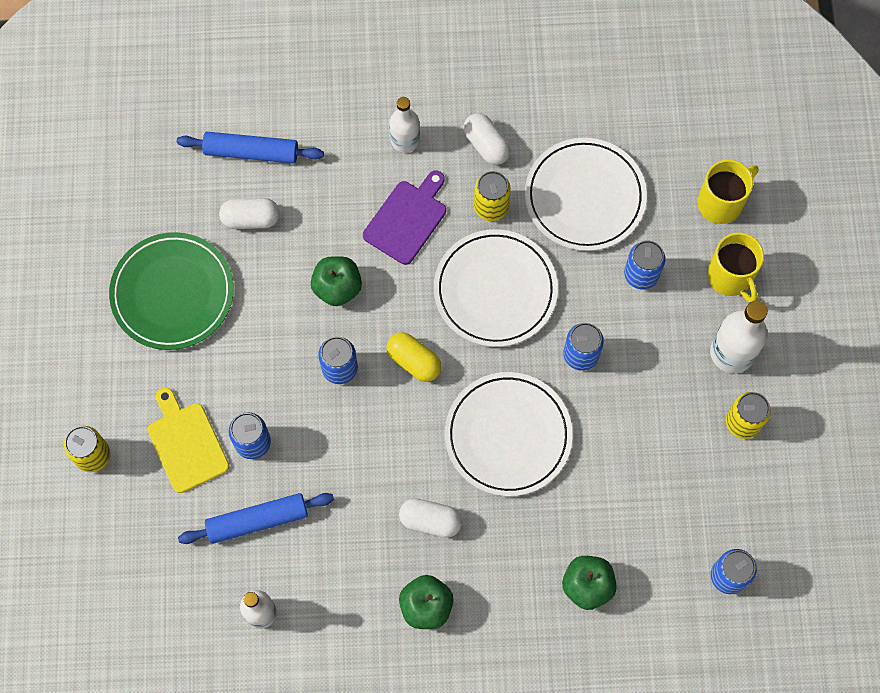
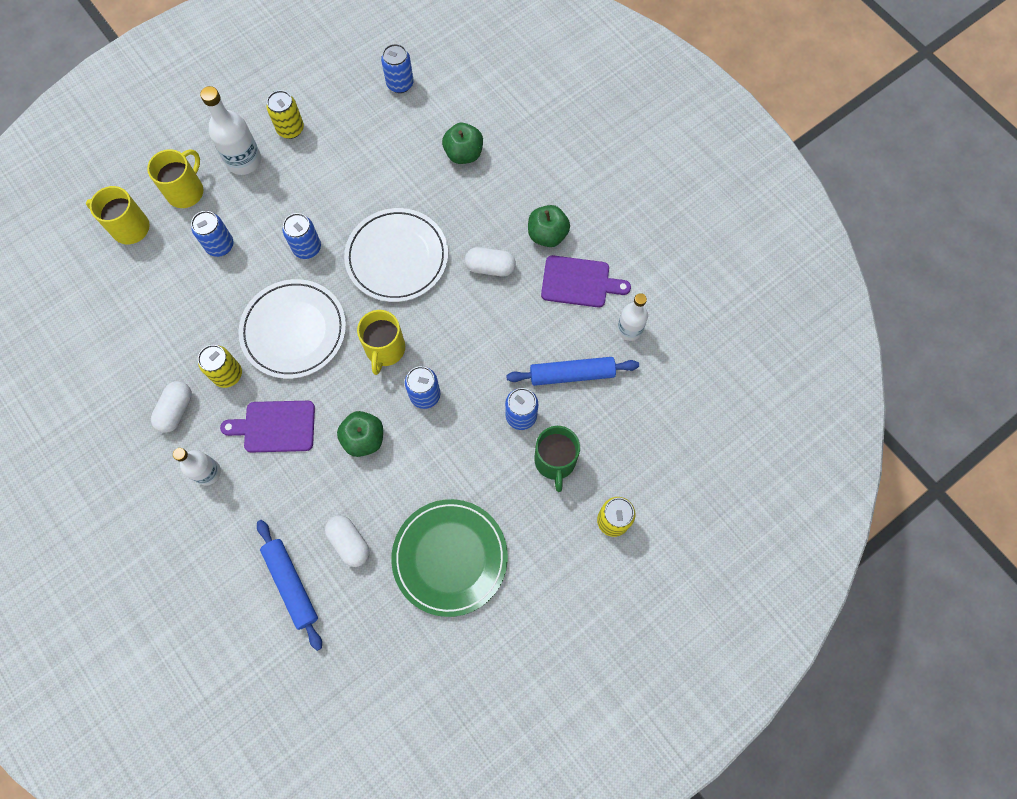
camera: 125 degrees left, 0 degrees up
(186, 443) = (555, 461): yellow cutting board -> green mug
(257, 520) = (572, 374): blue rolling pin -> blue rolling pin turned 45 degrees counterclockwise
(349, 600) = (579, 282): none -> purple cutting board
(414, 361) = (385, 349): yellow capsule -> yellow mug
(430, 521) = (490, 267): white capsule -> white capsule turned 60 degrees counterclockwise
(585, 197) = (179, 316): white plate -> none

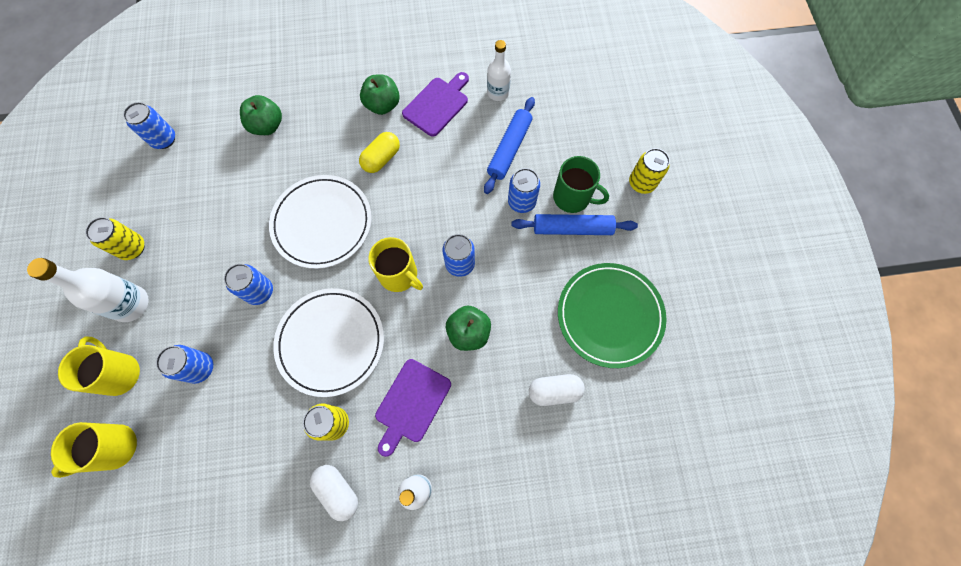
camera: 60 degrees left, 0 degrees up
(291, 584) = (565, 461): blue rolling pin -> blue rolling pin (572, 228)
(490, 267) = (381, 159): white capsule -> yellow capsule

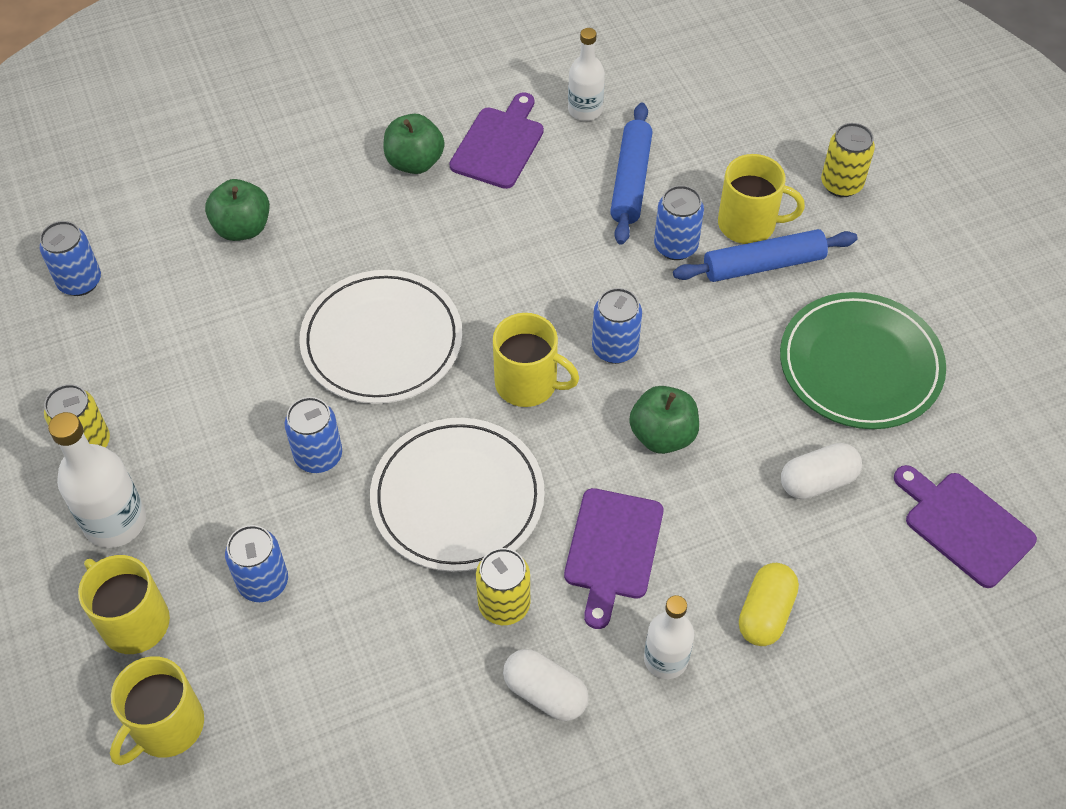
camera: 15 degrees left, 15 degrees down
(381, 159) = (441, 234): yellow capsule -> yellow capsule (765, 613)
(573, 197) = (748, 224): green mug -> yellow mug
(637, 449) = (964, 525): none -> purple cutting board

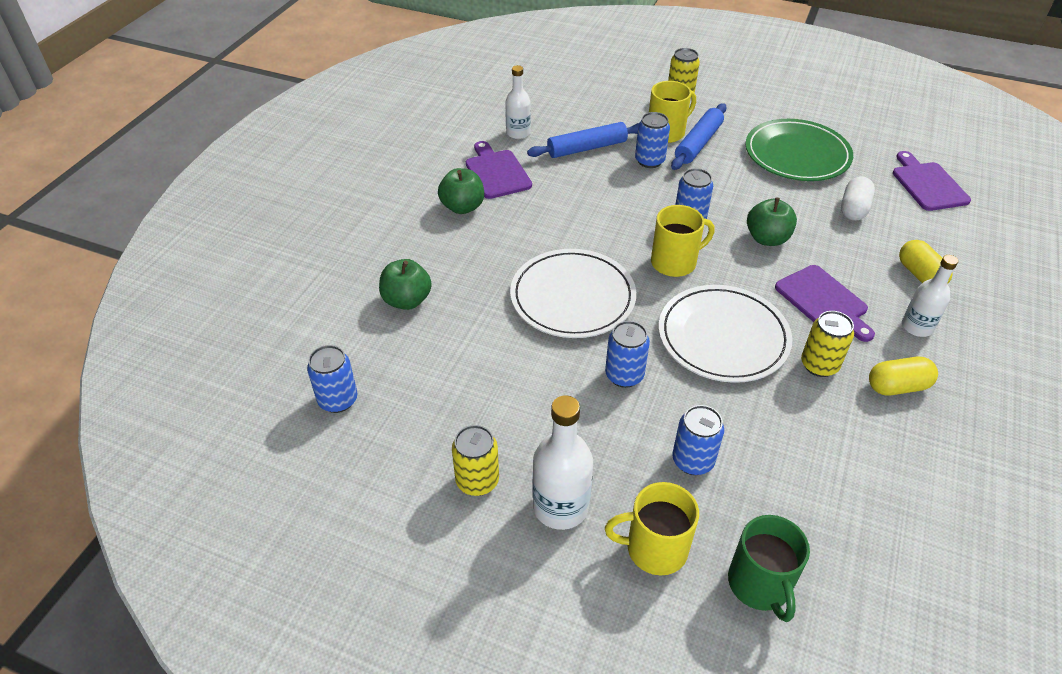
camera: 45 degrees left, 10 degrees down
(166, 726) = (760, 585): yellow mug -> green mug
(545, 693) = (897, 386): white capsule -> yellow capsule
(631, 181) = (587, 148): blue rolling pin -> blue rolling pin turned 75 degrees counterclockwise
(964, 525) = (927, 184): purple cutting board -> purple cutting board turned 75 degrees clockwise

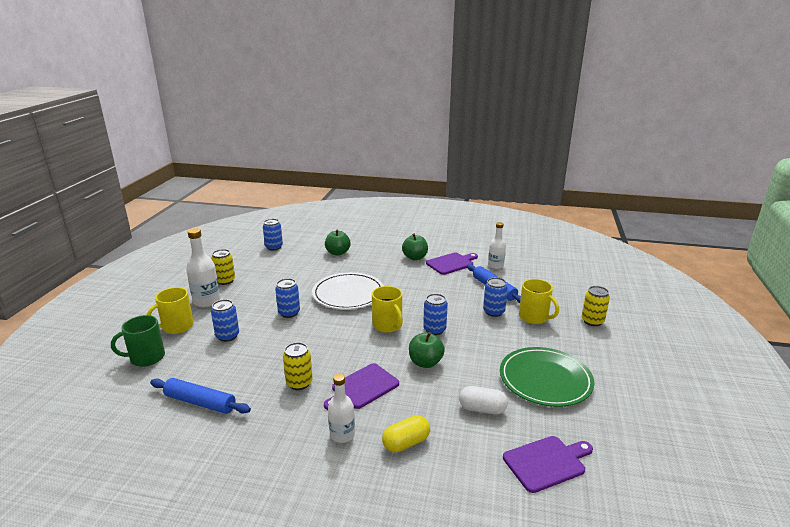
camera: 80 degrees right, 20 degrees down
(654, 548) = (177, 327): yellow mug -> yellow mug turned 120 degrees counterclockwise
(698, 143) = (529, 331): blue rolling pin -> blue rolling pin (200, 402)
(723, 337) = (322, 344): white plate -> none
(897, 386) = (280, 419): yellow capsule -> none

